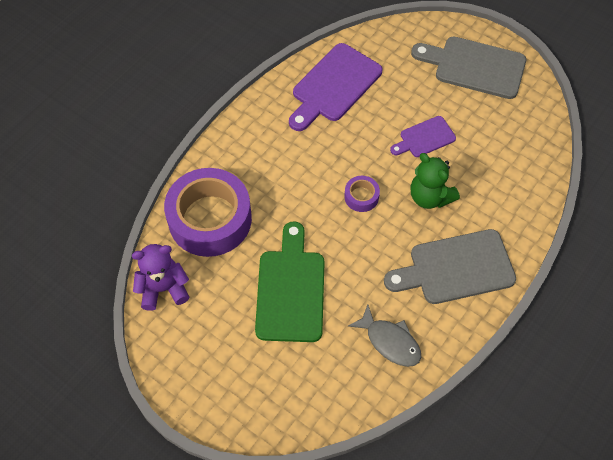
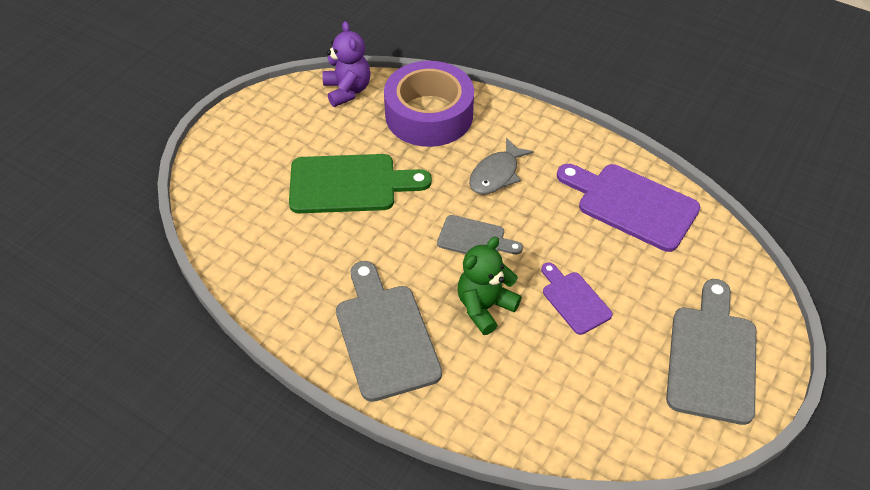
camera: 85 degrees right, 10 degrees down
(361, 197) = (475, 239): purple tape -> grey cutting board
(390, 341) = (288, 272): grey fish -> grey fish (496, 174)

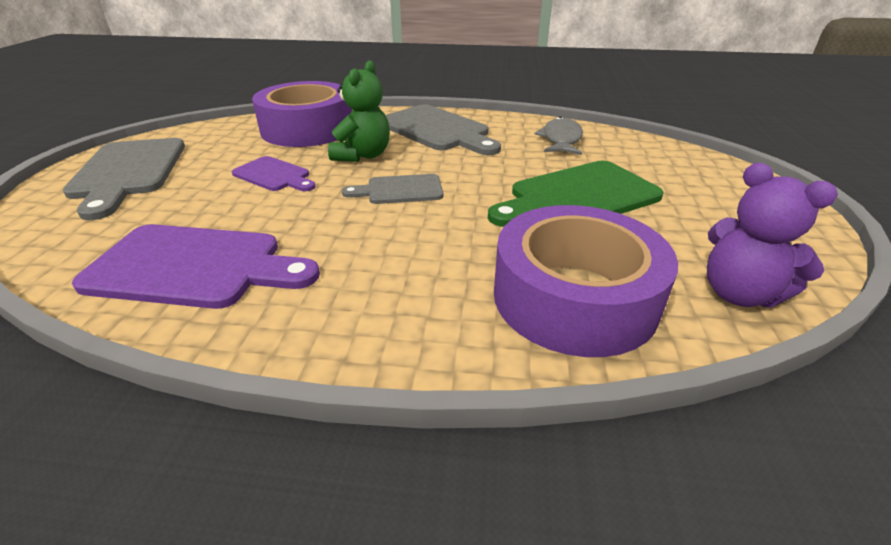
camera: 155 degrees right, 15 degrees down
(496, 174) = (410, 250): grey fish -> grey fish (561, 140)
(526, 396) = (308, 129): none -> purple tape

